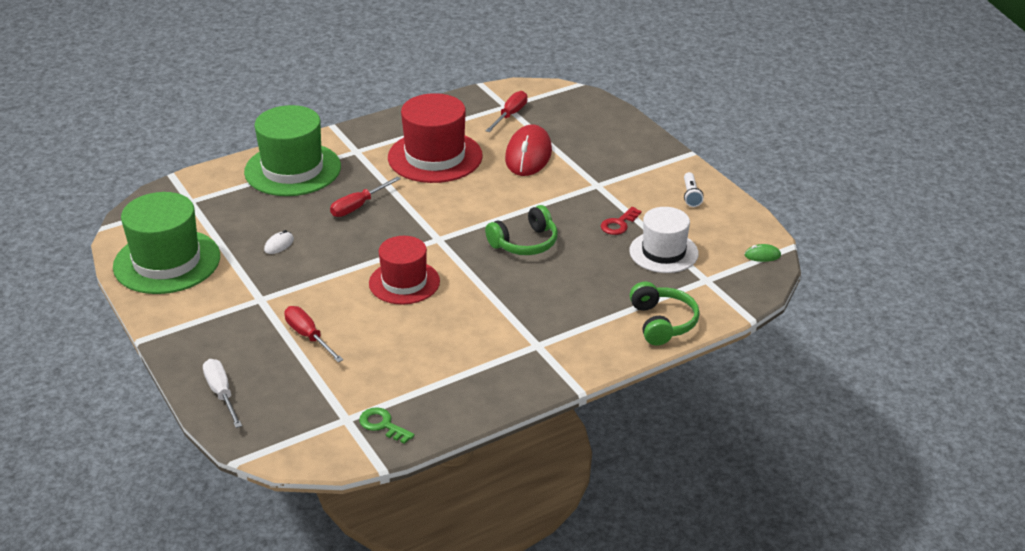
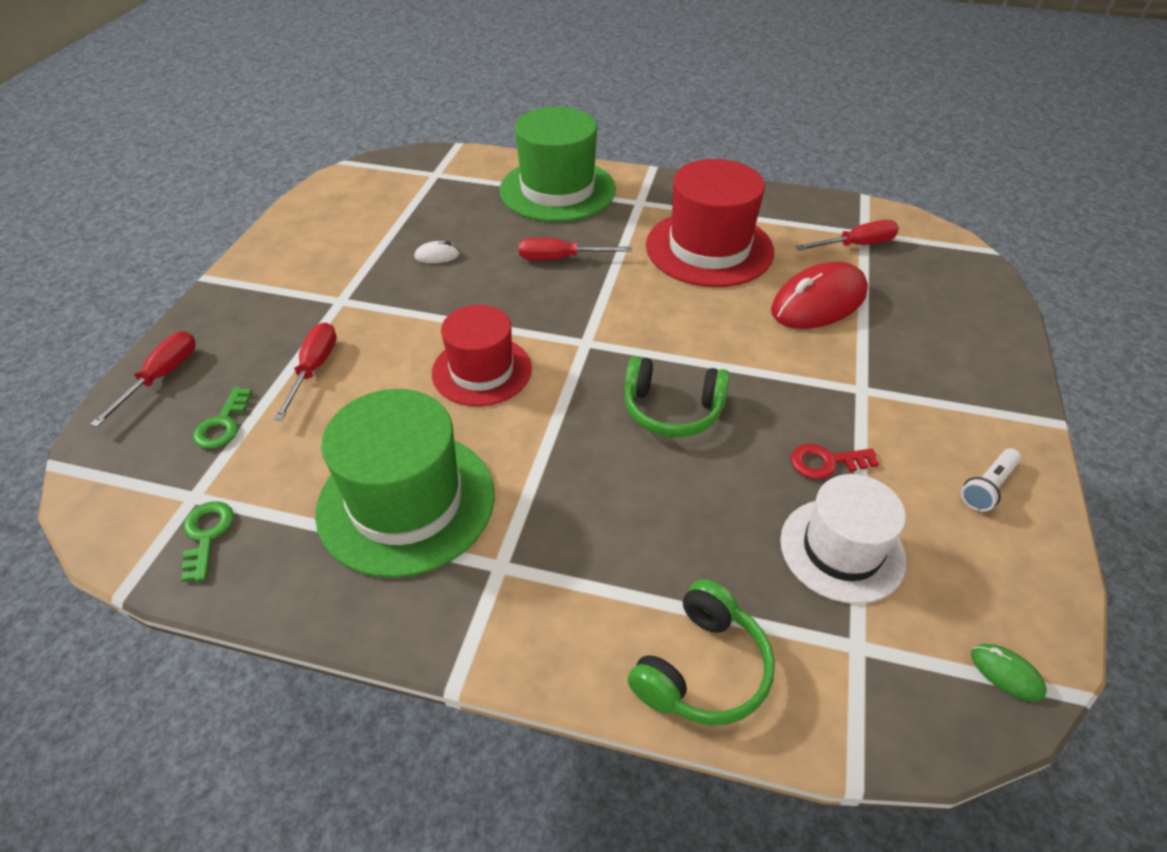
camera: 45 degrees right, 10 degrees up
(167, 262) = (334, 217): green hat -> green hat (406, 502)
(221, 394) = (161, 377): white screwdriver -> red screwdriver
(303, 387) = (223, 424): none -> green key

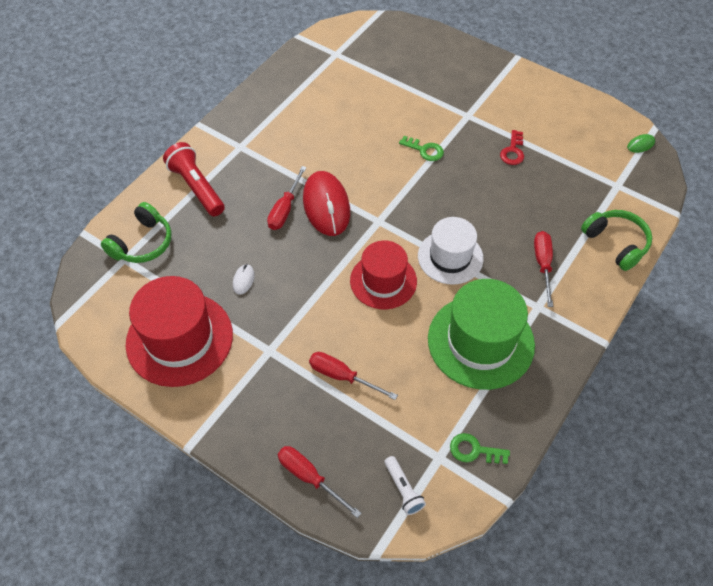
camera: 70 degrees left, 10 degrees up
(223, 424) = (377, 437): green key -> green key (425, 150)
(557, 190) = (196, 187): green hat -> red flashlight
(672, 410) = (453, 199): green headphones -> green headphones (142, 243)
(709, 248) = (314, 130): red hat -> red hat (179, 339)
(818, 302) = (391, 102): red mouse -> red mouse (326, 206)
(842, 549) = (567, 168): white hat -> white hat (450, 257)
(856, 245) = (346, 63): red screwdriver -> red screwdriver (543, 265)
(988, 487) = (547, 101): white flashlight -> white flashlight (403, 489)

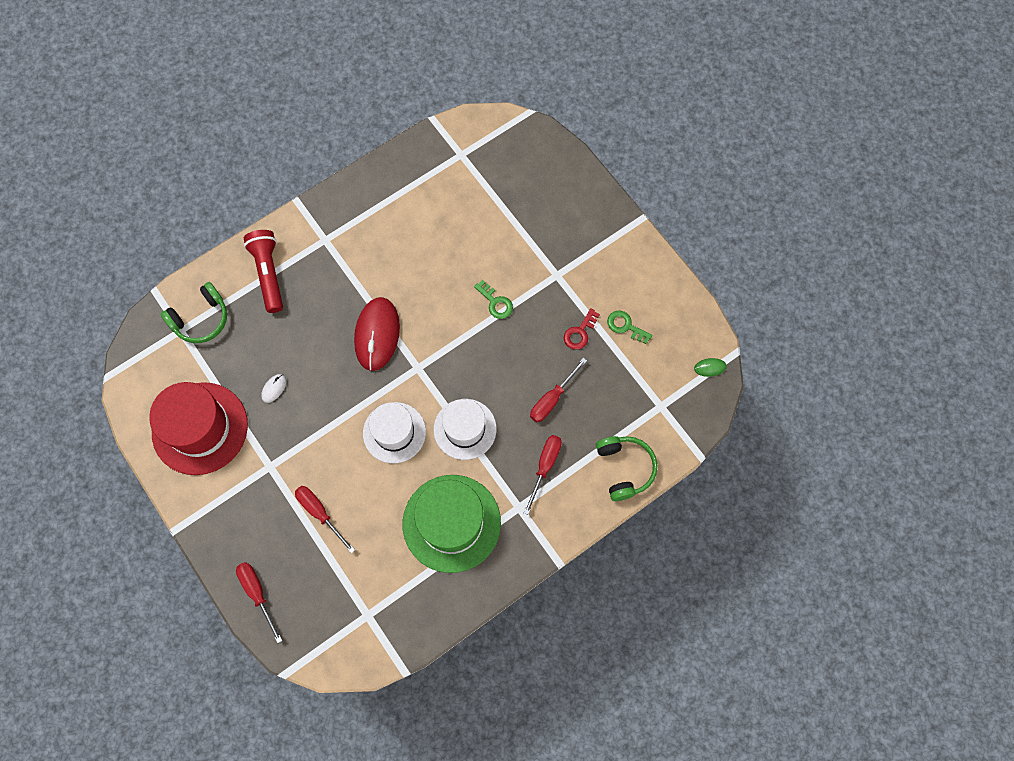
camera: 20 degrees right, 15 degrees up
(285, 209) = (338, 325): red screwdriver -> red screwdriver (552, 399)
(383, 281) = (394, 432): red hat -> white hat
(403, 489) = (326, 631): white flashlight -> none
(474, 450) = (398, 620): green key -> green key (625, 326)

